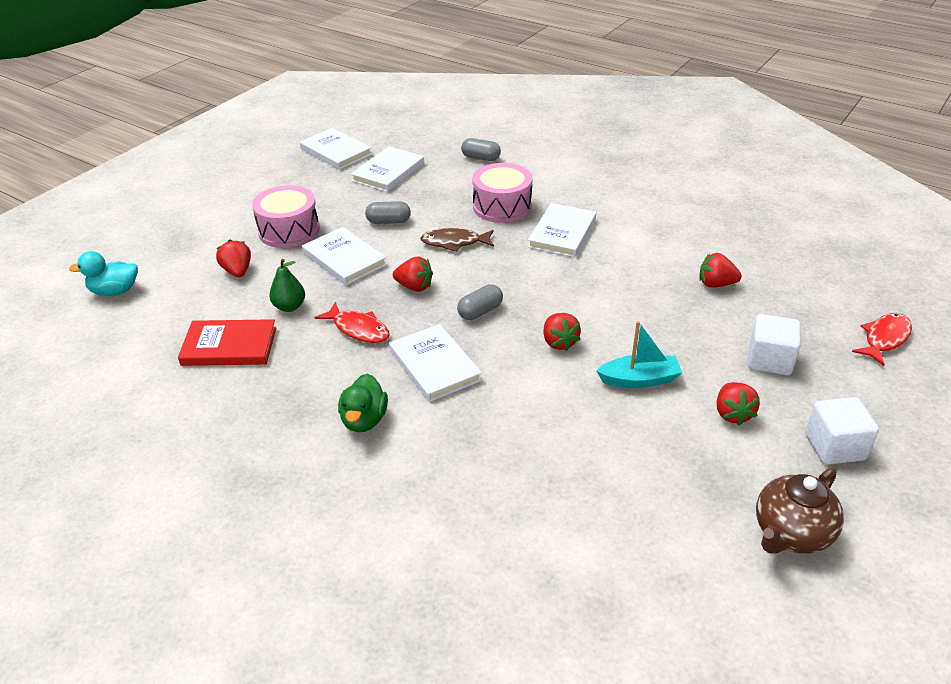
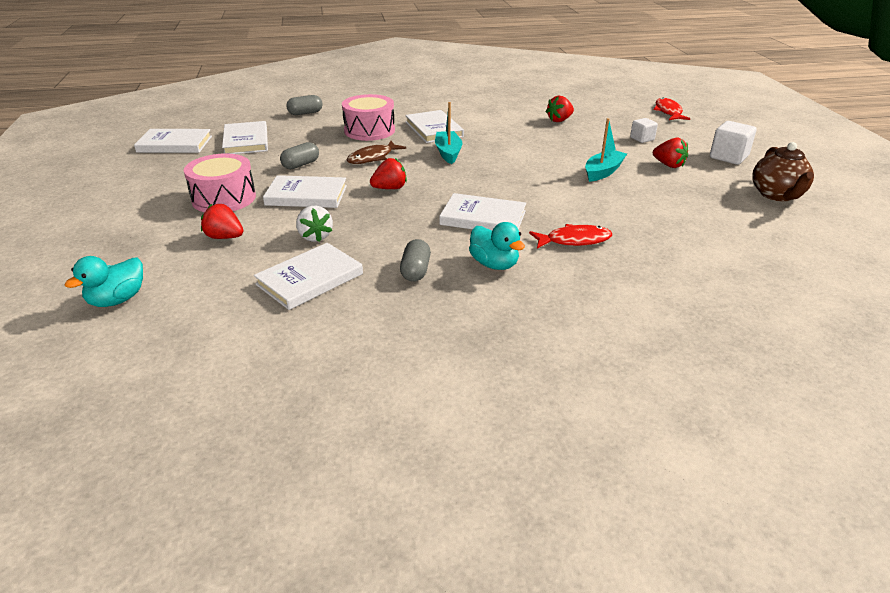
camera: 45 degrees left, 5 degrees down
(229, 346) = (310, 279): red book -> white book
(289, 307) = (315, 237): green pear -> white strawberry
(358, 329) = (394, 224): red fish -> red fish (574, 240)
(364, 420) = (494, 264): green duck -> turquoise duck
(480, 311) = (458, 182): grey capsule -> grey capsule (415, 271)
(527, 271) = (448, 153): none -> turquoise boat
(559, 342) = (532, 175): red strawberry -> none
(769, 360) = (642, 139): white cube -> white cube, size x0.62

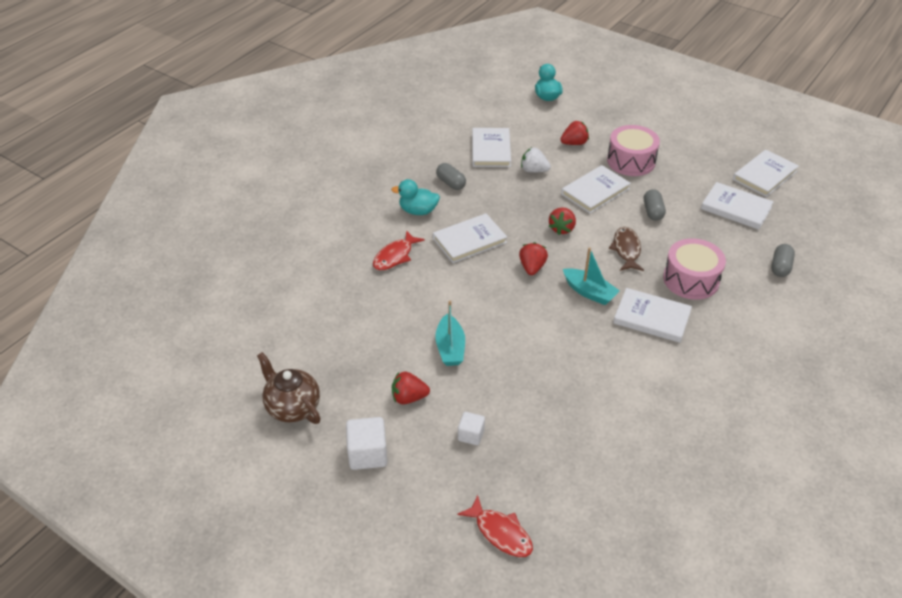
camera: 135 degrees right, 10 degrees up
(559, 120) = (580, 418): red strawberry -> red strawberry (532, 267)

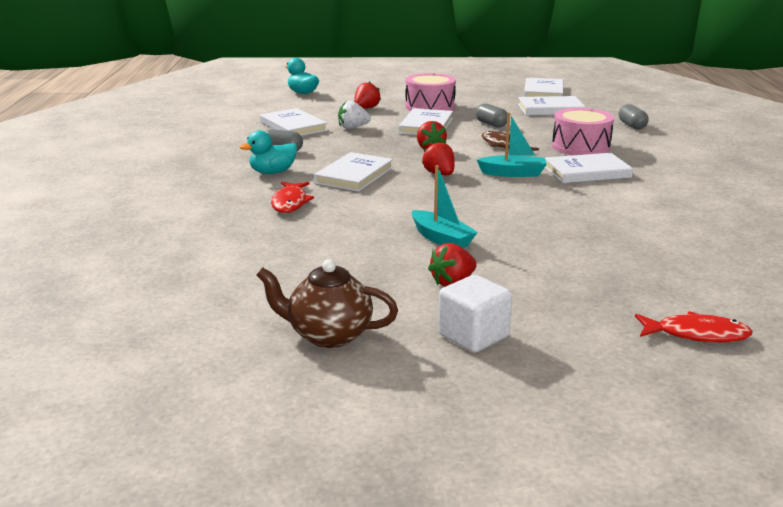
camera: 35 degrees left, 20 degrees down
(471, 435) = (556, 284): white cube -> none

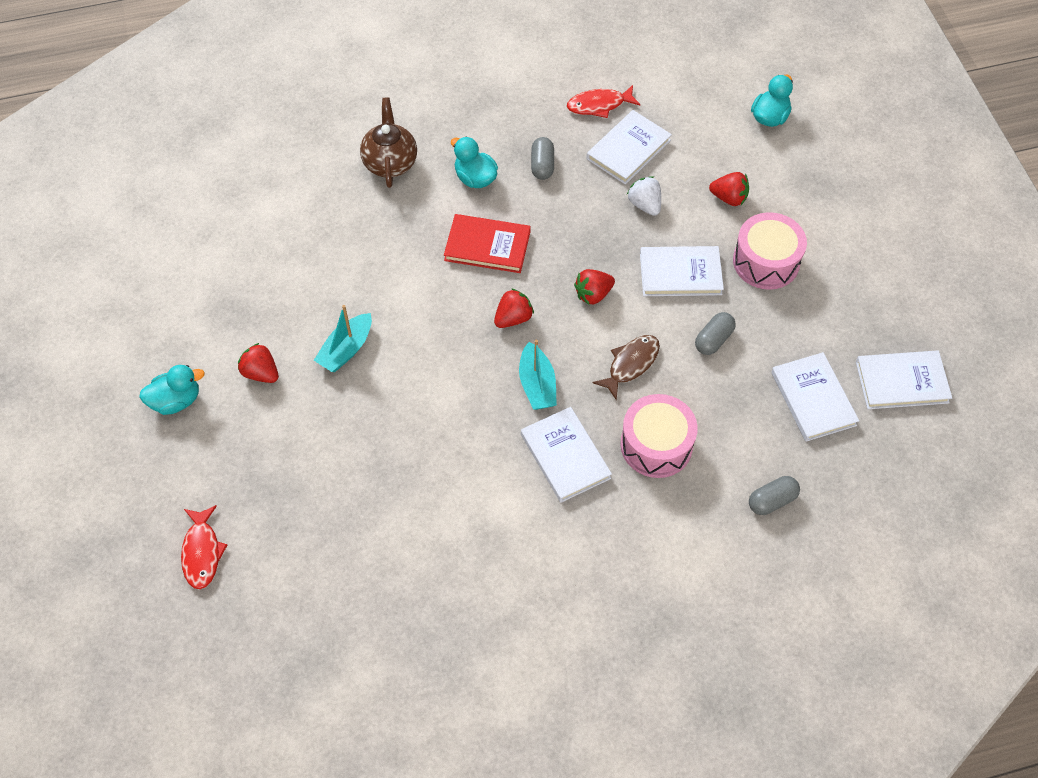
camera: 75 degrees right, 35 degrees up
(290, 203) = (400, 216): red fish -> red fish (599, 105)
(328, 335) = (163, 312): brown teapot -> brown teapot (390, 163)
(354, 175) = (487, 246): white book -> red book
(473, 336) = (176, 400): white cube -> turquoise duck

